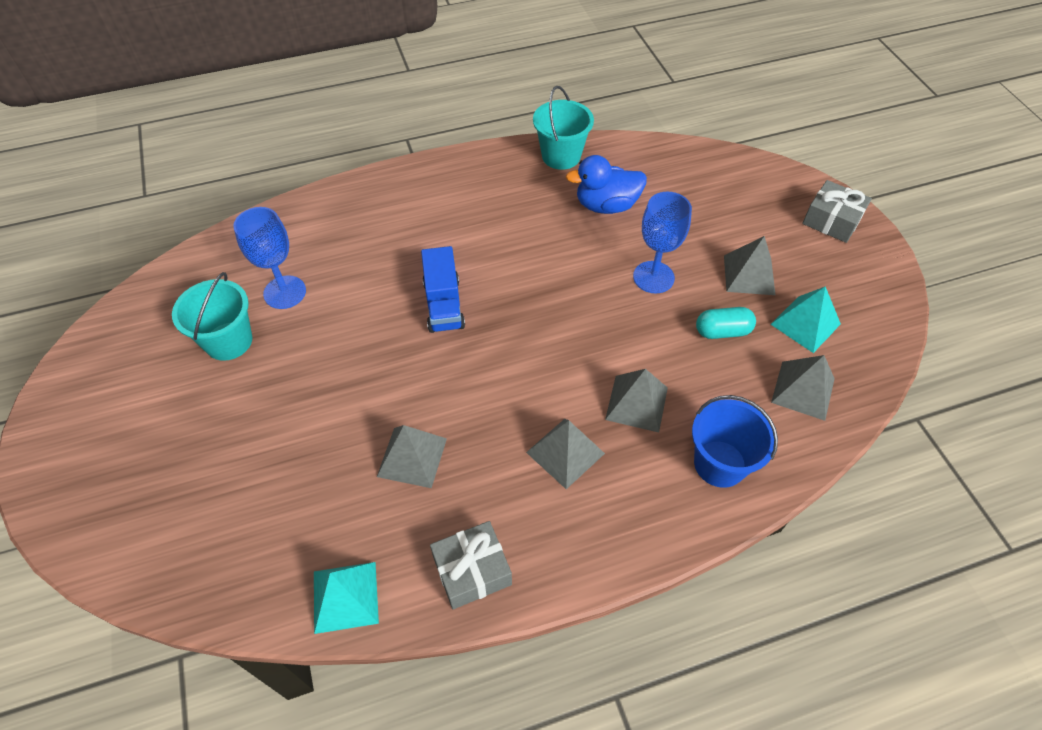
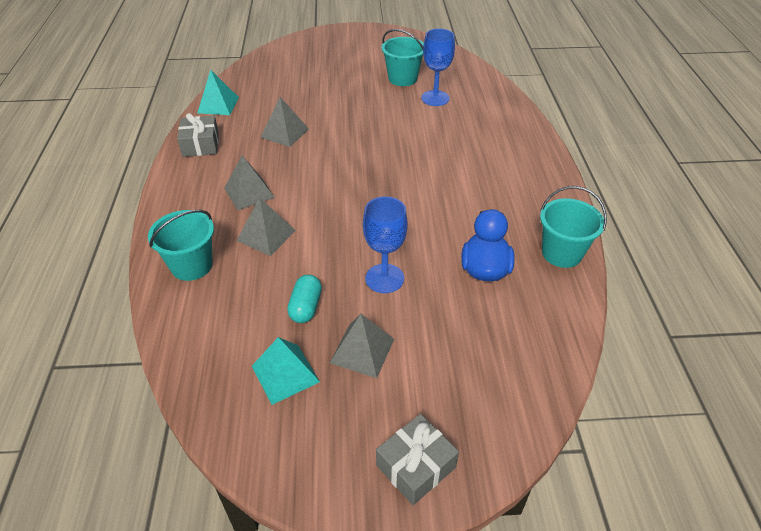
camera: 105 degrees right, 10 degrees down
(443, 304) = (399, 159): blue truck -> none
(719, 463) = (192, 265): blue bucket -> turquoise bucket
(803, 390) = (219, 342): grey pyramid -> none

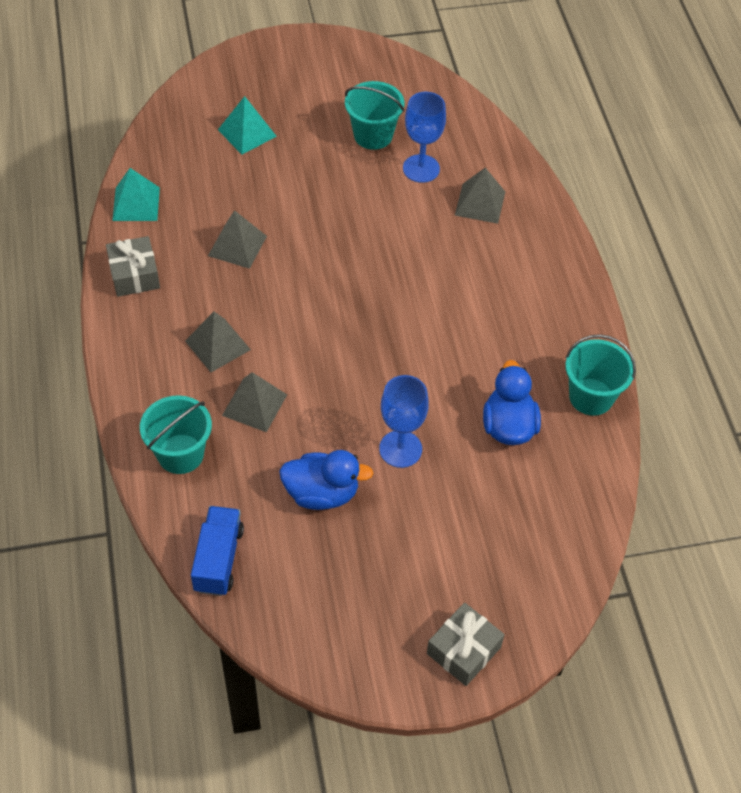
camera: 10 degrees left, 10 degrees up
(195, 353) = (218, 559): none -> blue truck
(285, 373) = (318, 572): turquoise pyramid -> turquoise pyramid (247, 133)
(306, 307) = (322, 493): turquoise capsule -> blue duck
(362, 350) = (391, 538): grey pyramid -> grey pyramid (480, 203)

